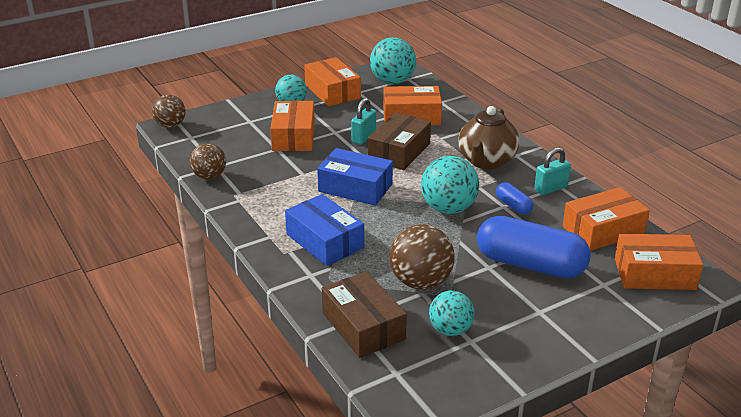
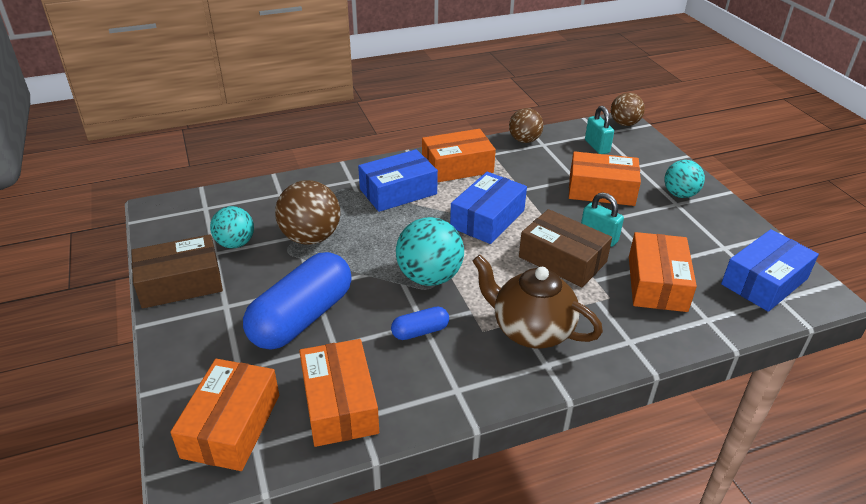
camera: 100 degrees right, 5 degrees up
(332, 91) = (720, 227): orange box -> orange box (457, 167)
(363, 326) = (269, 199): brown box -> brown box (180, 283)
(392, 81) = (764, 281): turquoise ball -> blue box
(550, 189) = (451, 378): turquoise padlock -> turquoise padlock (597, 146)

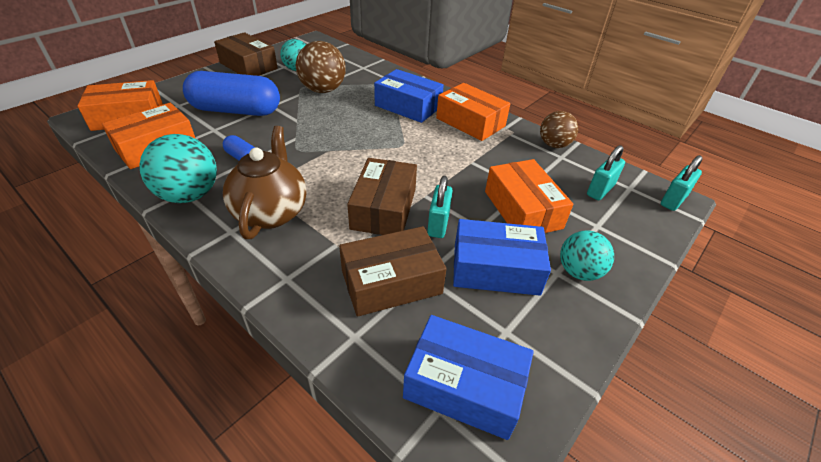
camera: 60 degrees right, 5 degrees up
(429, 277) = (310, 146): turquoise ball -> turquoise ball (189, 195)
(487, 219) = (410, 154): blue box -> blue box (495, 268)
(624, 124) = (673, 200): brown ball -> turquoise padlock
(657, 283) = (391, 282): orange box -> brown box

